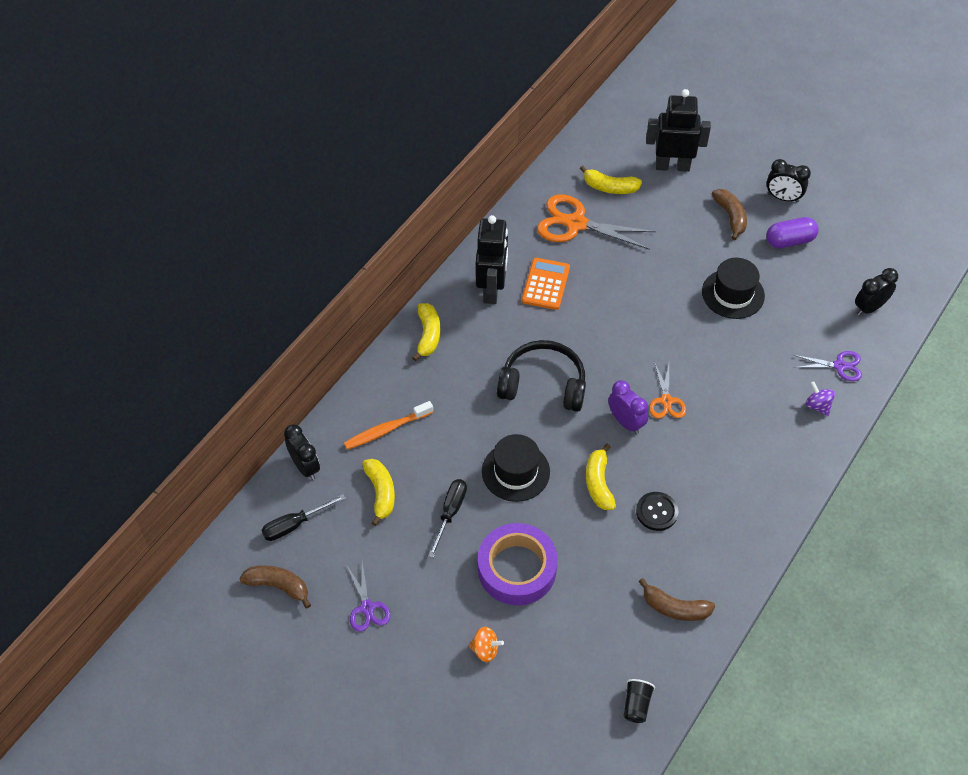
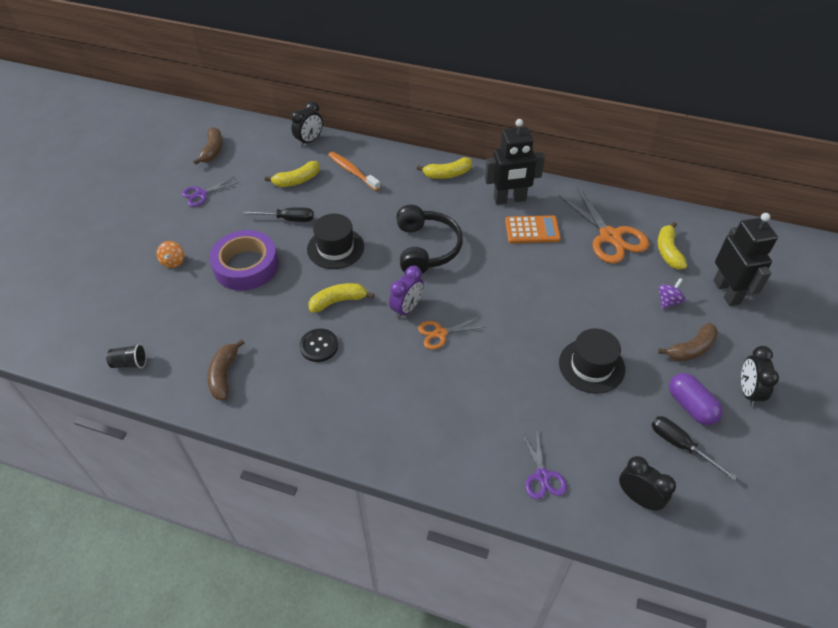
camera: 75 degrees right, 5 degrees down
(294, 525) = (261, 147): black screwdriver -> black screwdriver (680, 445)
(576, 224) = (610, 236): orange scissors -> orange scissors turned 150 degrees clockwise
(817, 406) = (481, 461): purple spinning top -> purple spinning top (668, 301)

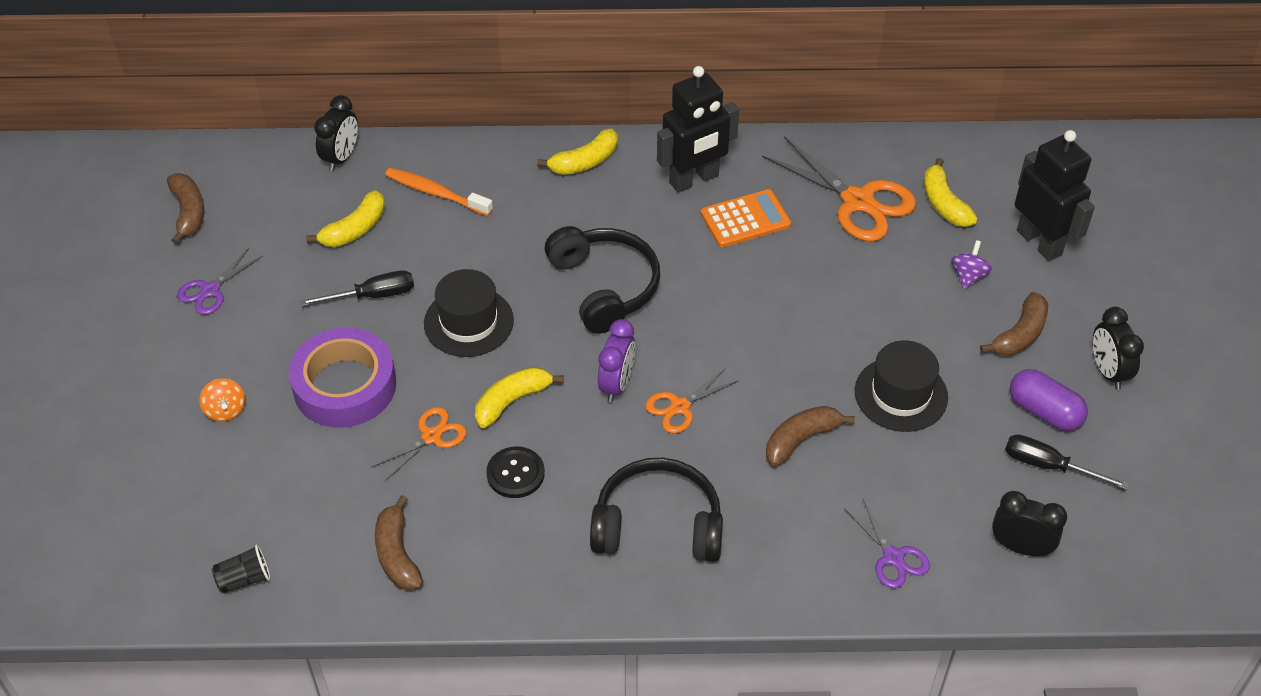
camera: 20 degrees left, 0 degrees up
(280, 309) = (431, 436): none -> orange scissors
(392, 405) = (658, 525): none -> black headphones
(511, 377) = (801, 439): none -> brown banana

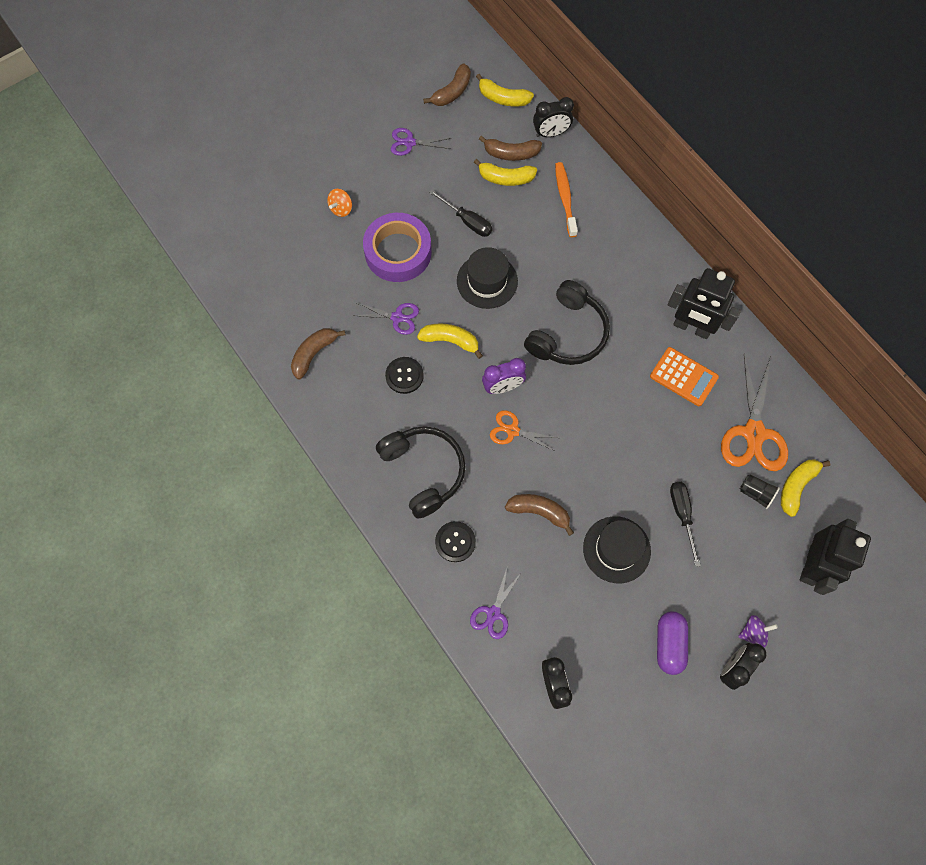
camera: 55 degrees right, 20 degrees up
(244, 579) = (250, 294): black cup -> black cup (755, 493)
(431, 436) = (397, 317): orange scissors -> purple scissors
(584, 162) = (654, 258): yellow banana -> yellow banana (503, 98)
(774, 545) = (455, 542): none -> black button
(968, 276) = (745, 536): purple spinning top -> purple spinning top (753, 633)
(1019, 335) = (721, 595): brown banana -> brown banana (511, 153)
(1048, 466) = (627, 669): black screwdriver -> black screwdriver (682, 515)

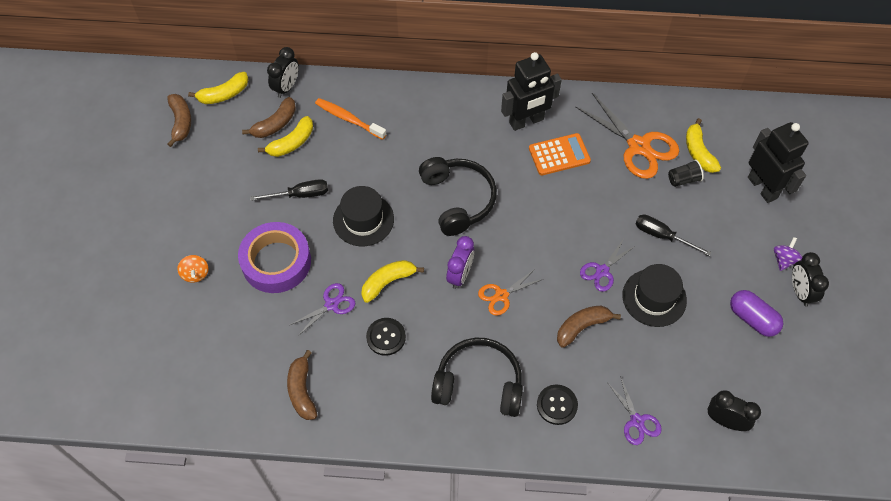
camera: 50 degrees left, 10 degrees down
(409, 143) = (191, 183): purple scissors -> purple scissors (602, 271)

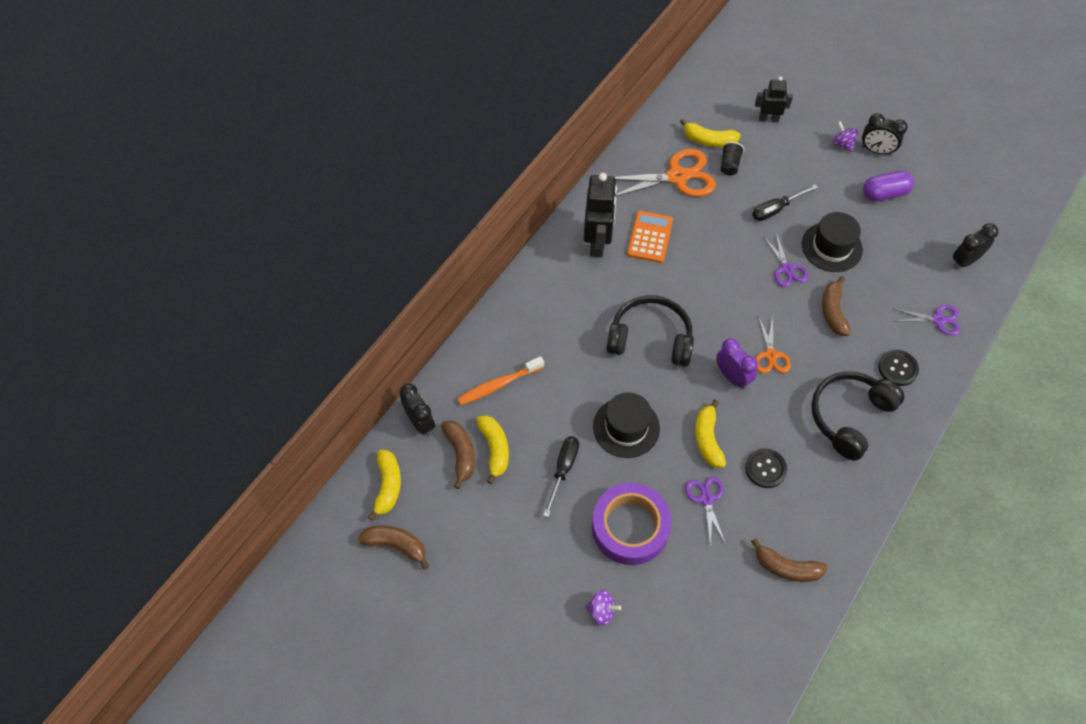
camera: 60 degrees left, 0 degrees up
(195, 274) = (601, 611): orange spinning top -> purple spinning top
(762, 187) = (768, 119): black robot -> black robot, size x0.59

